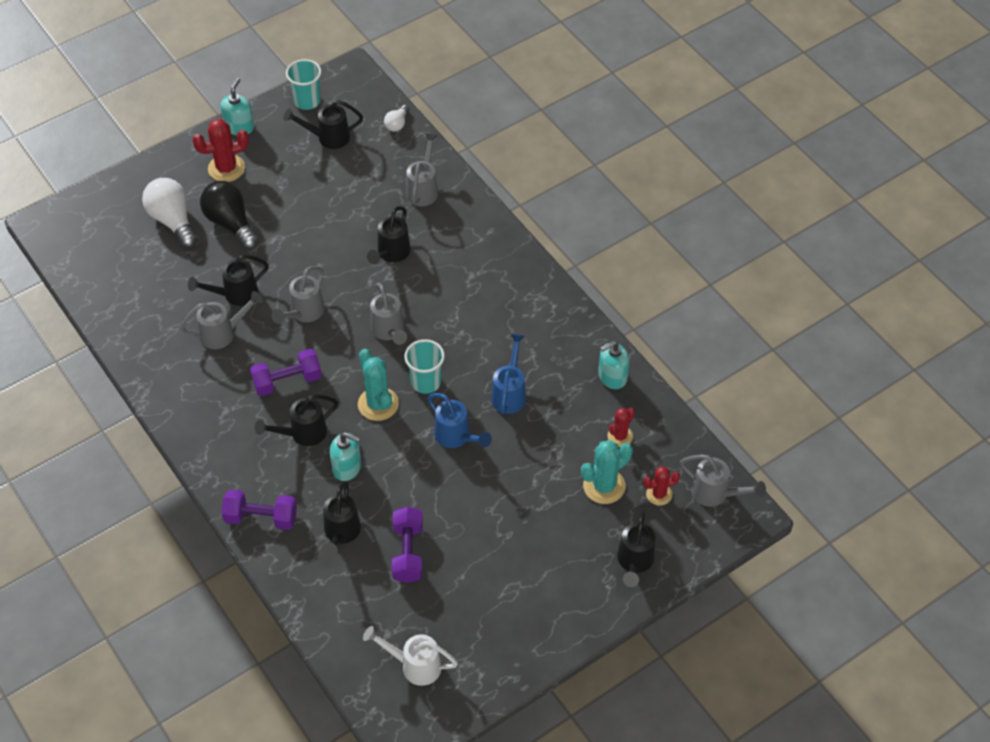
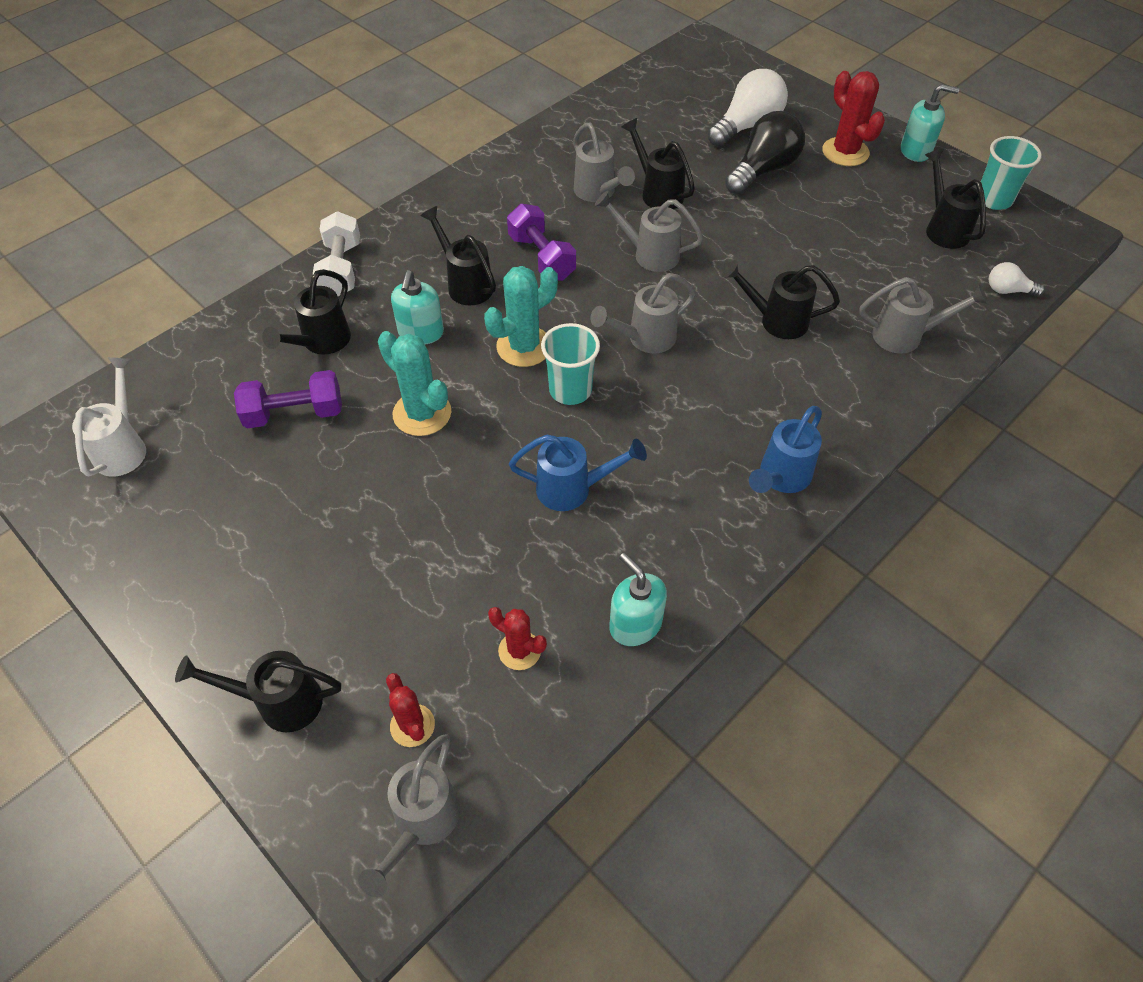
camera: 80 degrees right, 0 degrees up
(261, 517) = (341, 269): purple dumbbell -> white dumbbell
(341, 534) = (321, 343): black watering can -> black watering can turned 60 degrees counterclockwise
(456, 437) = (484, 438): blue watering can -> blue watering can (780, 478)
(604, 486) = (421, 639): turquoise cactus -> turquoise cactus (422, 413)

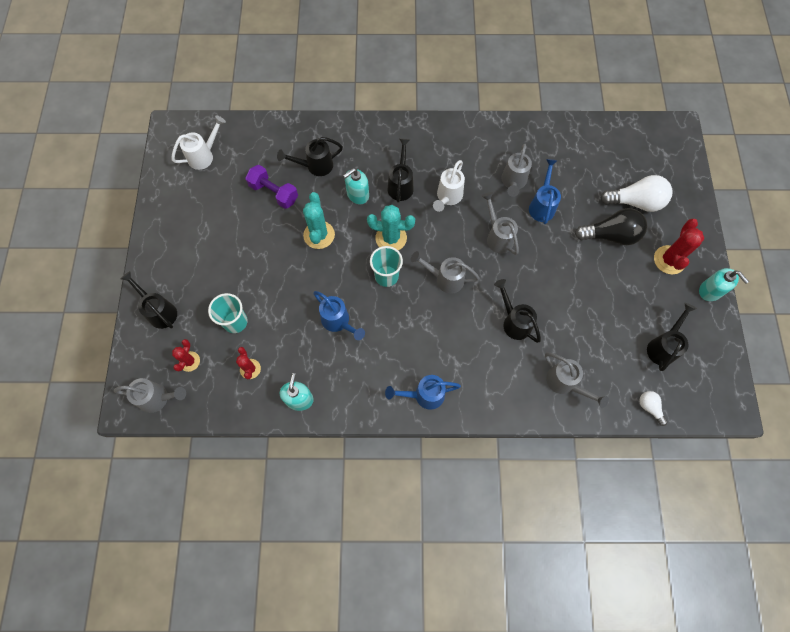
camera: 45 degrees right, 15 degrees up
(341, 269) = (359, 134): white dumbbell -> none
(421, 824) = (159, 398): grey watering can -> grey watering can turned 150 degrees counterclockwise
(541, 257) = (447, 198): purple dumbbell -> white watering can
(657, 192) = (542, 205): black watering can -> blue watering can
(993, 199) = (714, 354): turquoise cup -> turquoise cup (235, 322)

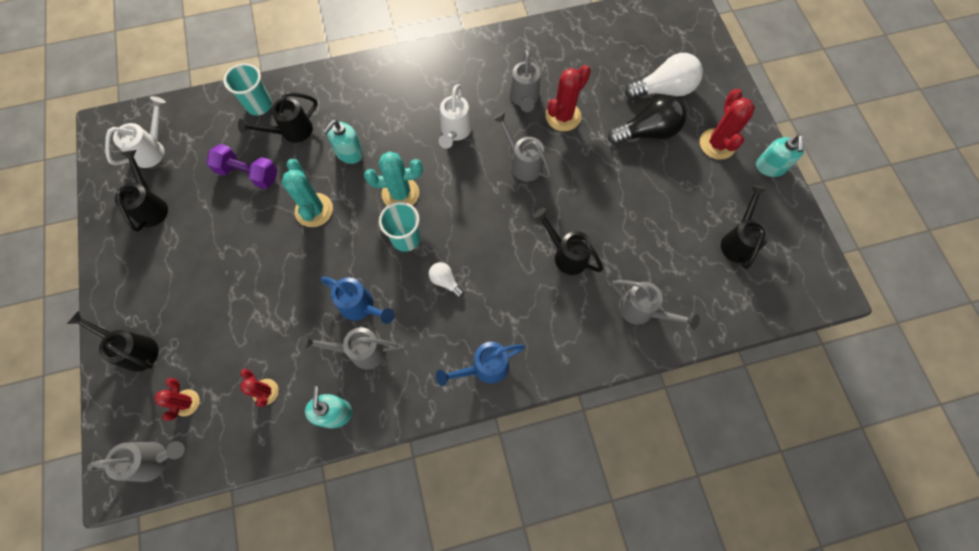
camera: 15 degrees left, 0 degrees up
(235, 322) = (234, 339): turquoise cup -> turquoise cup (259, 105)
(401, 184) = (397, 130): black watering can -> black watering can (151, 206)
(444, 279) = (474, 225): grey watering can -> grey watering can (360, 351)
(542, 205) = (563, 116): blue watering can -> red cactus
(649, 407) = (743, 313): white light bulb -> white light bulb (445, 281)
(710, 291) = (770, 167): turquoise soap dispenser -> turquoise soap dispenser turned 60 degrees clockwise

